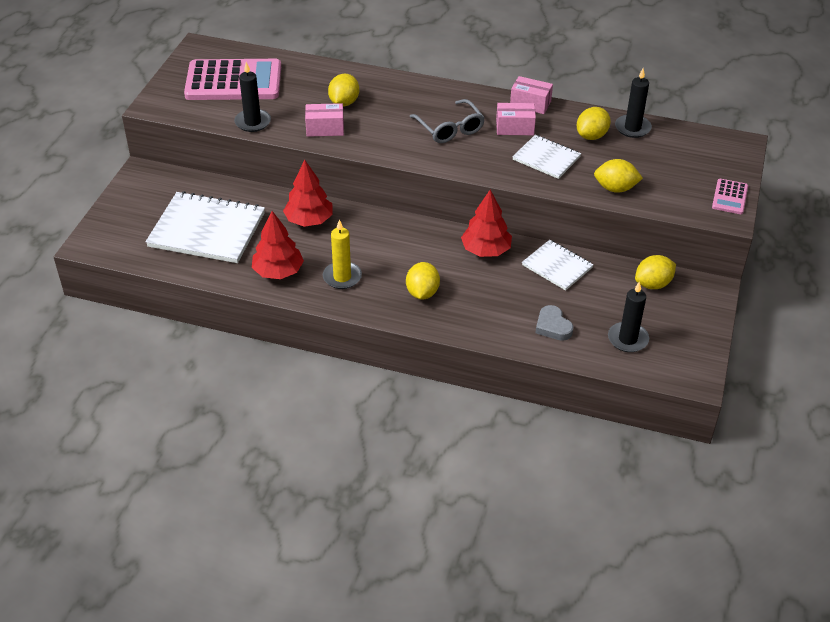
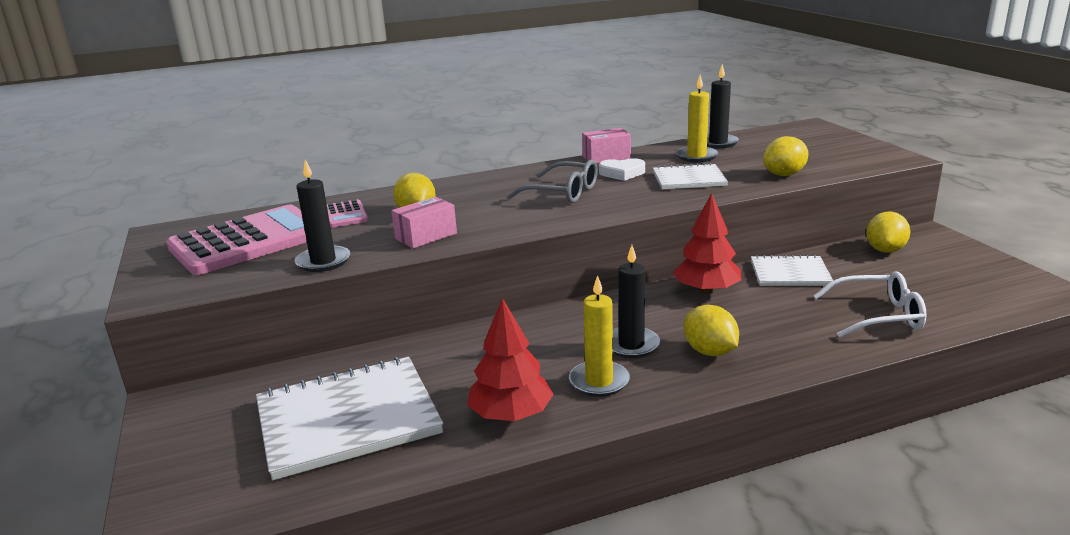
camera: 35 degrees left, 20 degrees down
(309, 220) = (477, 349): red tree -> none
(515, 128) = (622, 173): pink box -> white heart
(553, 326) = (877, 316): grey heart -> white glasses
(591, 136) = (696, 156): yellow lemon -> yellow candle
(627, 339) = (951, 293): black candle -> black candle (631, 345)
(729, 197) = (873, 149): pink calculator -> pink calculator (345, 215)

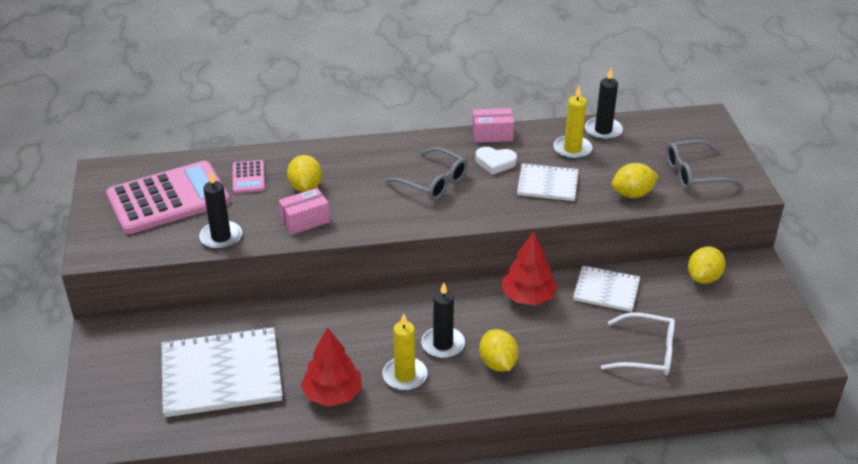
camera: 10 degrees right, 15 degrees up
(834, 156) = (694, 173): none -> grey glasses

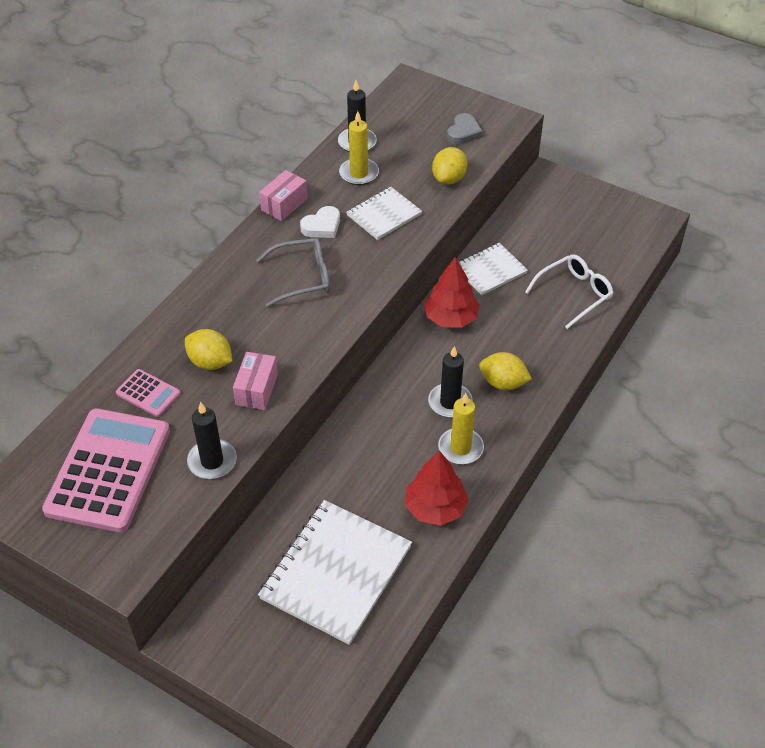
camera: 50 degrees left, 10 degrees up
(694, 173) = (463, 132): grey glasses -> grey heart
(703, 278) = (532, 212): yellow lemon -> none

